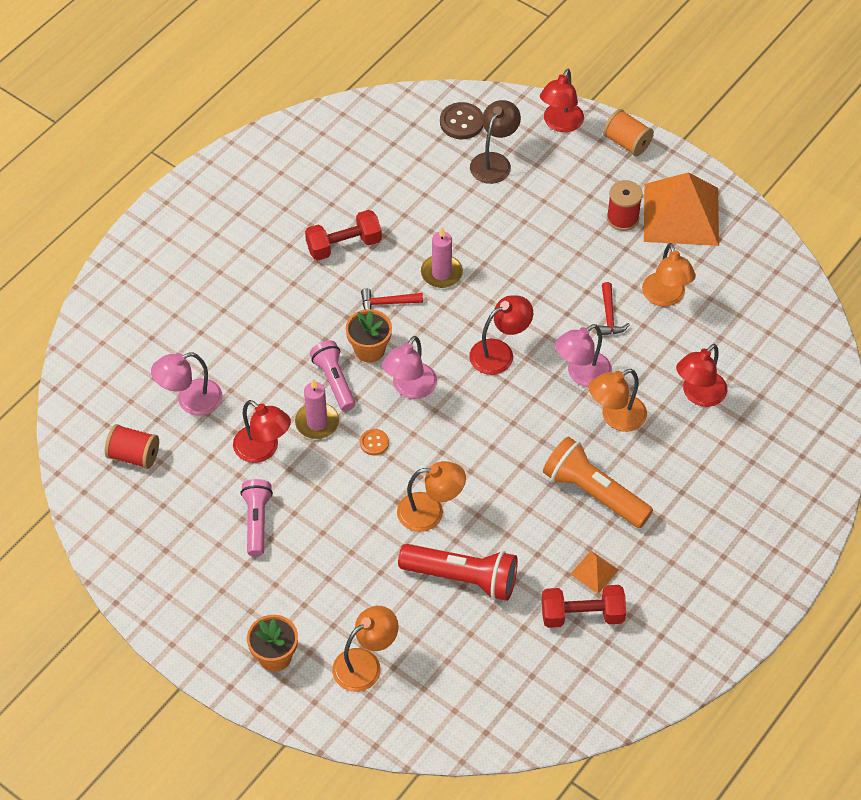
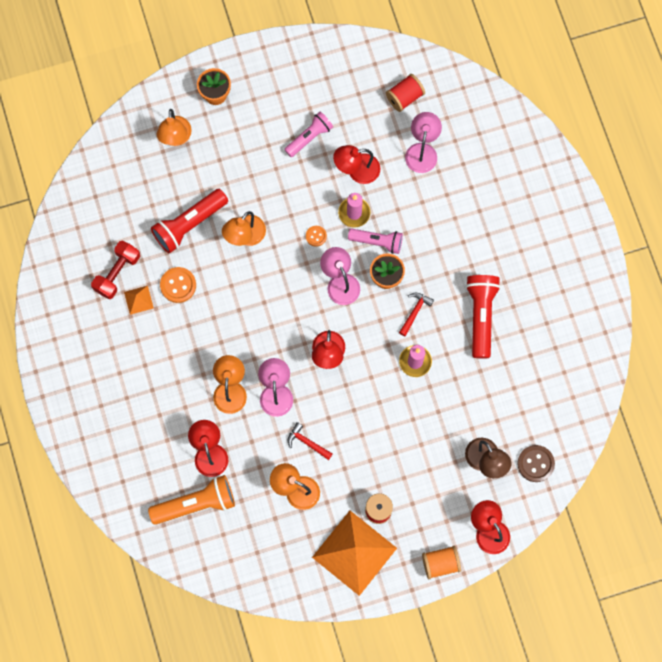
camera: 125 degrees right, 20 degrees up
(257, 521) = (309, 137): pink flashlight -> pink flashlight turned 75 degrees counterclockwise
(344, 245) = (480, 316): red dumbbell -> red flashlight
(543, 542) = (178, 285): none -> orange button
(593, 493) = (189, 337): orange flashlight -> orange flashlight (196, 503)

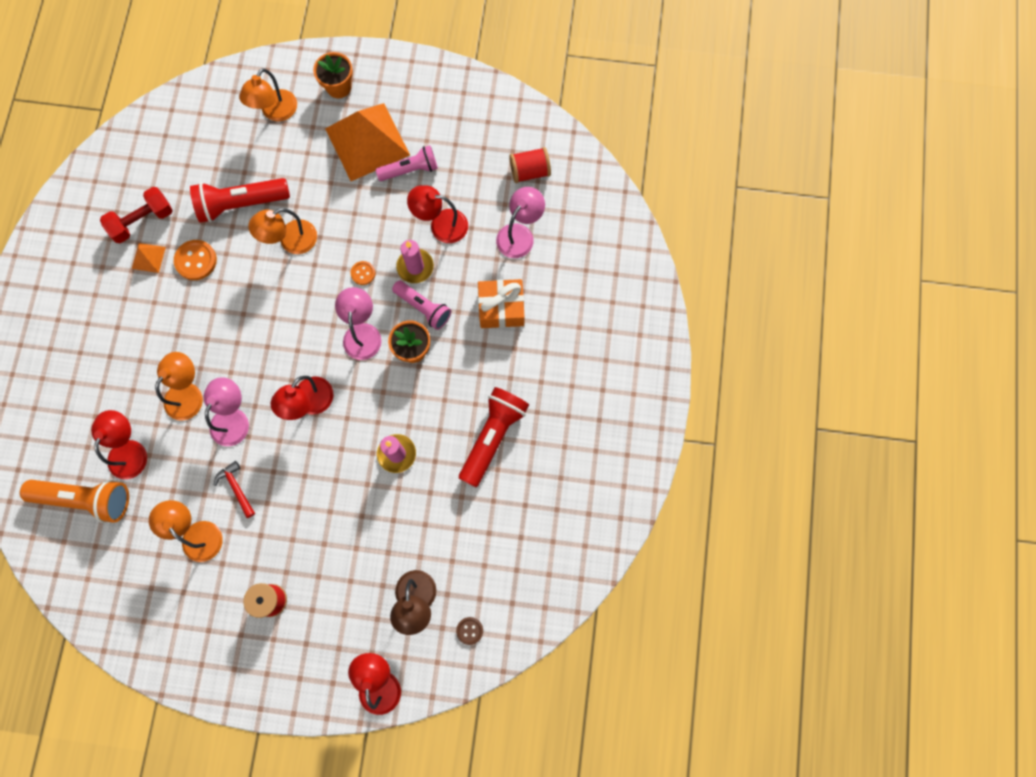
camera: 25 degrees right, 0 degrees up
(354, 552) = (221, 635): orange pyramid -> orange pyramid (367, 141)
(415, 312) = (424, 400): red hammer -> none
(437, 215) = (501, 308): none -> orange gift
(440, 563) = (307, 694): orange spool -> none
(535, 463) = (469, 630): brown button -> brown button, size x0.59

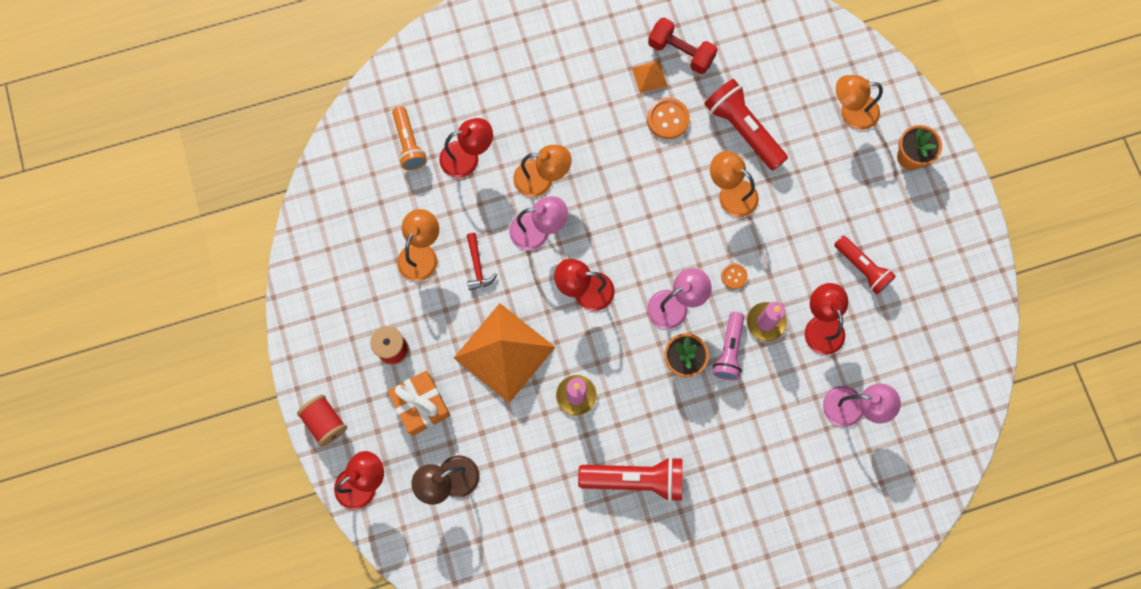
camera: 65 degrees right, 0 degrees up
(86, 499) = (409, 144): orange flashlight -> orange flashlight, size x0.66
(236, 487) = (477, 266): red hammer -> red hammer turned 135 degrees clockwise
(367, 141) = (869, 213): orange pyramid -> orange pyramid (504, 352)
(410, 170) = (862, 268): pink flashlight -> red flashlight
(469, 630) = (444, 544): brown button -> none
(501, 308) = (767, 426): orange gift -> orange gift (421, 405)
(529, 172) = (924, 386): red spool -> red spool (325, 422)

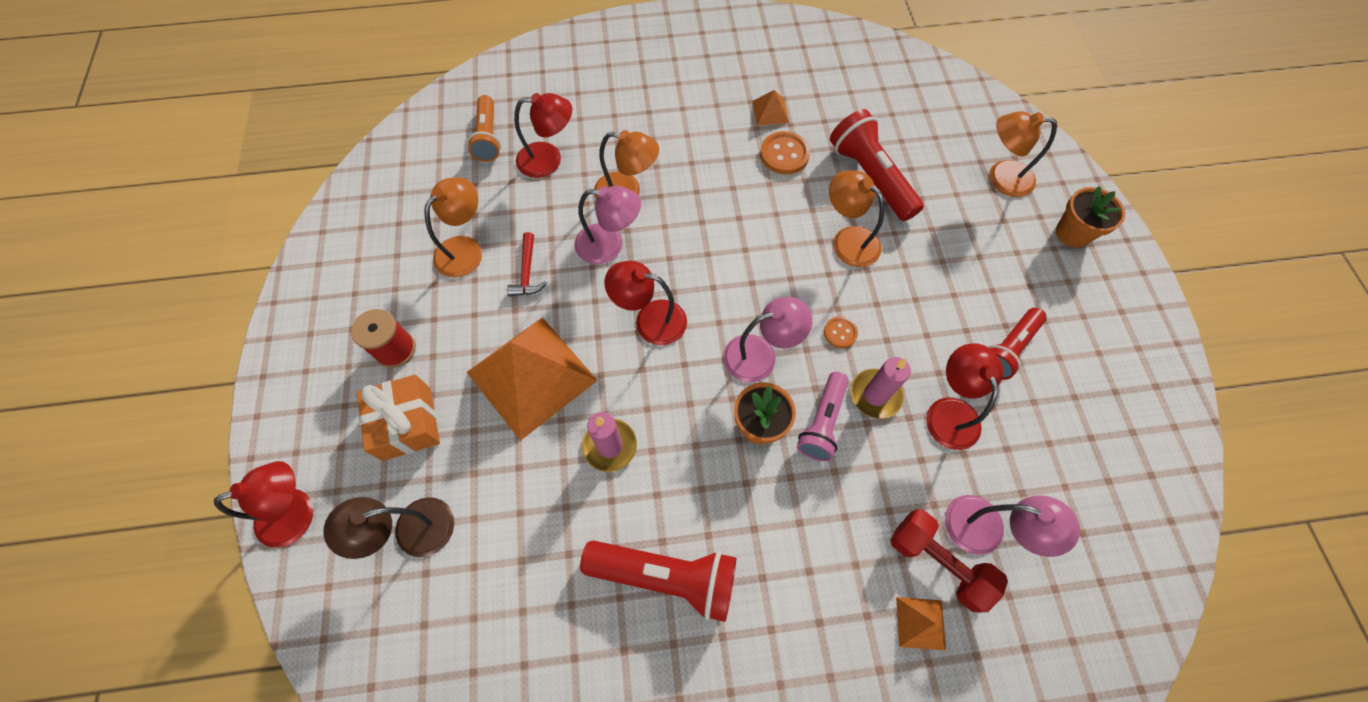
camera: 10 degrees right, 10 degrees down
(325, 422) = (280, 424): red spool -> none
(680, 53) = (809, 95): red dumbbell -> red dumbbell (938, 562)
(811, 478) = (920, 623): none -> orange pyramid
(862, 268) = (1007, 349): red flashlight -> red flashlight turned 75 degrees clockwise

